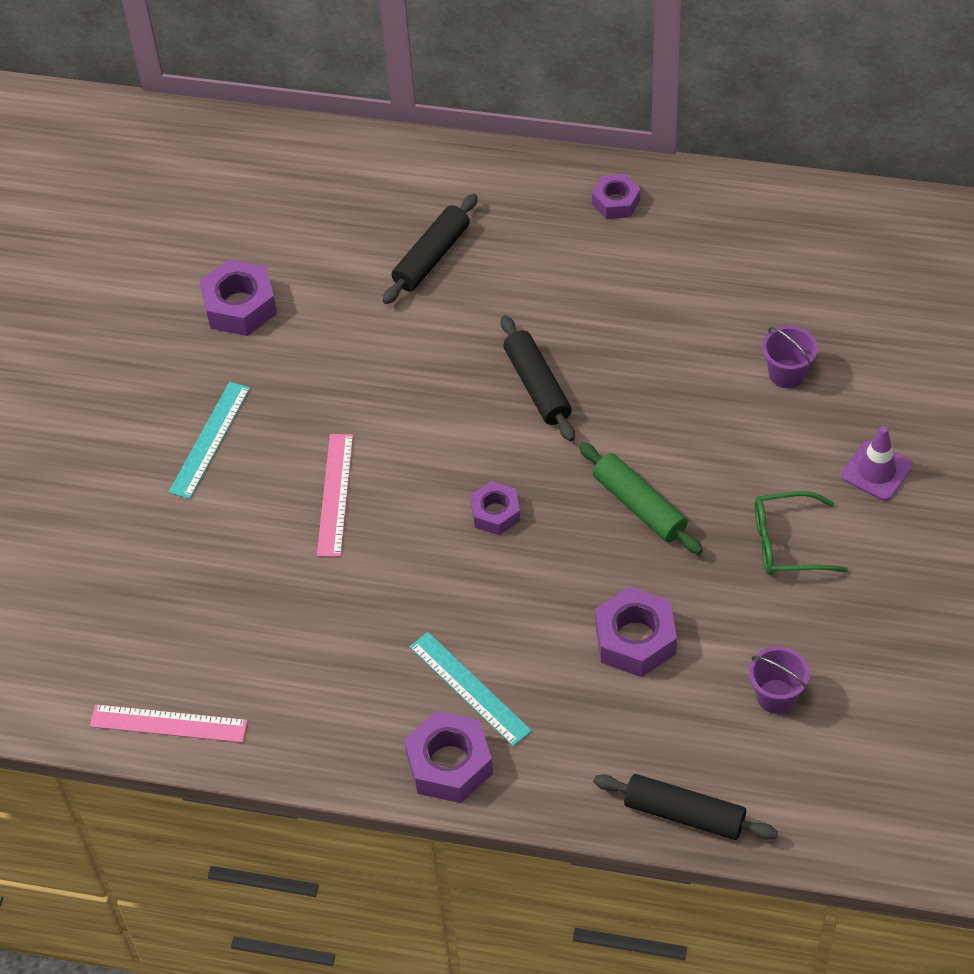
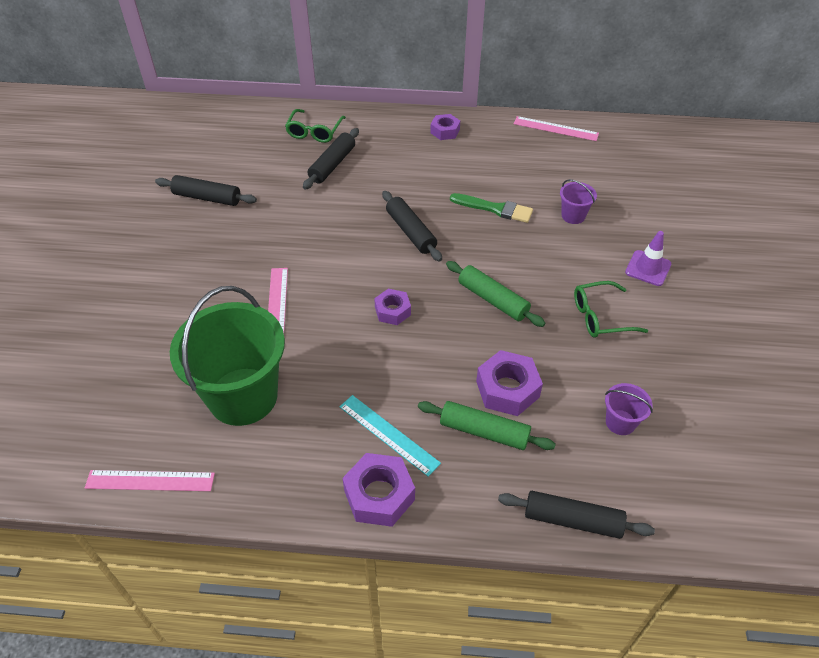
camera: 10 degrees left, 5 degrees down
(209, 439) = (186, 277): turquoise ruler -> none
(240, 306) = (207, 197): purple nut -> black rolling pin
(285, 623) = (243, 396): none -> green bucket
(408, 191) = (314, 132): none -> green glasses
(594, 694) = (484, 431): none -> green rolling pin
(670, 354) = (495, 209): none -> green brush
(796, 207) = (555, 129): none -> pink ruler

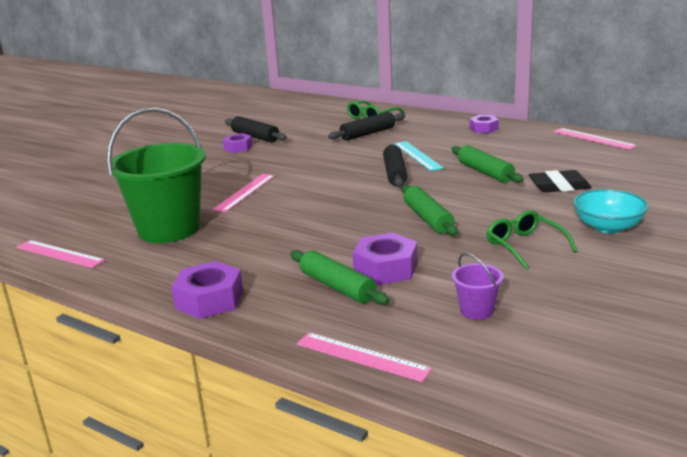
camera: 30 degrees right, 25 degrees down
(388, 434) = (255, 270): turquoise ruler -> turquoise ruler (418, 155)
(392, 311) = (333, 209): purple nut -> purple nut (238, 148)
(495, 209) = (485, 172): green brush -> green rolling pin
(572, 520) = (362, 356): black rolling pin -> pink ruler
(573, 216) = (559, 186): purple bucket -> black eraser
(600, 317) = (524, 246): green glasses -> green glasses turned 45 degrees clockwise
(648, 268) = (608, 227): purple traffic cone -> turquoise bowl

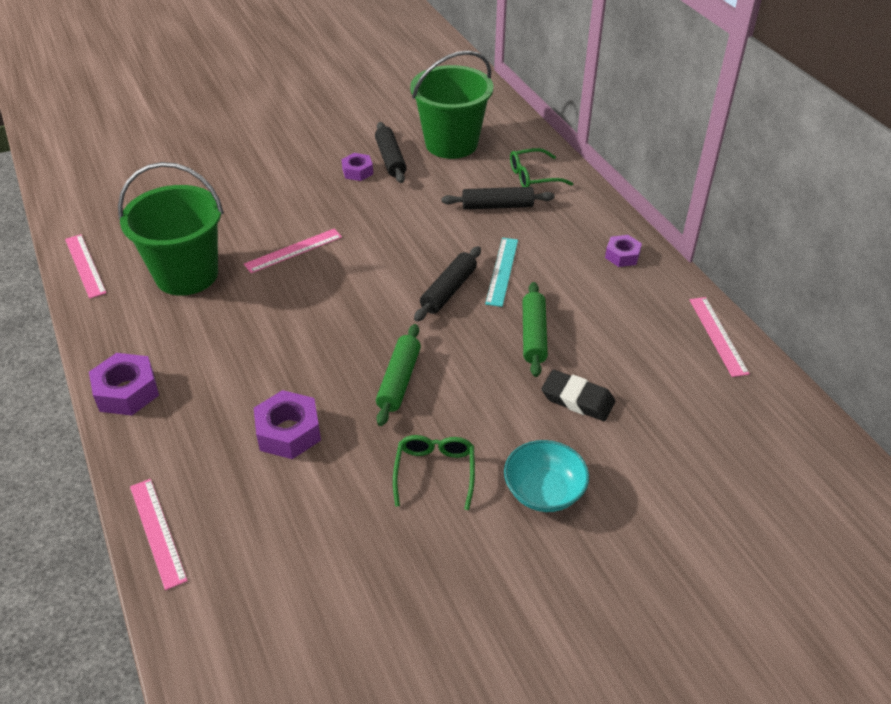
camera: 30 degrees right, 20 degrees up
(290, 120) = (451, 143): none -> green bucket
(337, 287) = (228, 433): green rolling pin -> none
(476, 310) = (296, 534): purple bucket -> none

